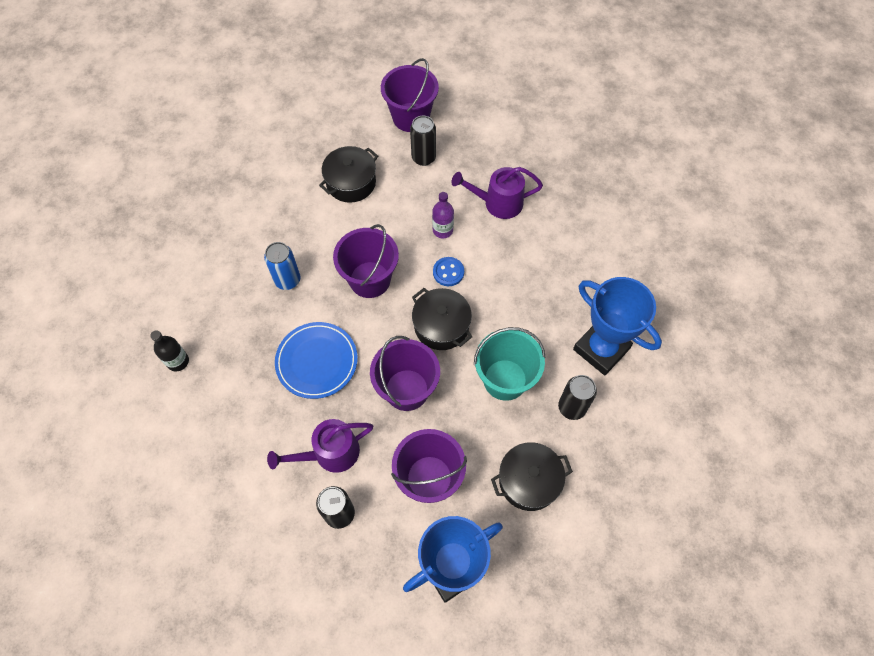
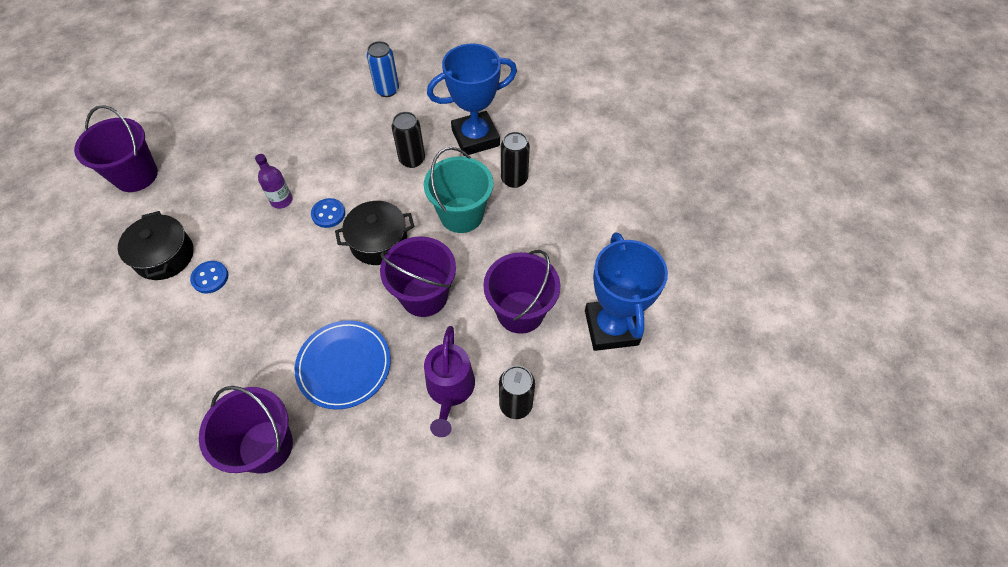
camera: 65 degrees left, 5 degrees down
(178, 361) = (247, 518): black bottle -> none
(287, 280) = (231, 360): blue can -> blue can (387, 90)
(347, 224) = (210, 278): none -> blue button
(370, 279) = (288, 282): purple bucket -> purple bucket (266, 446)
(423, 158) = (191, 183): black can -> black can (412, 159)
(497, 203) = (287, 148): purple watering can -> none
(529, 481) = (561, 236): black pot -> none

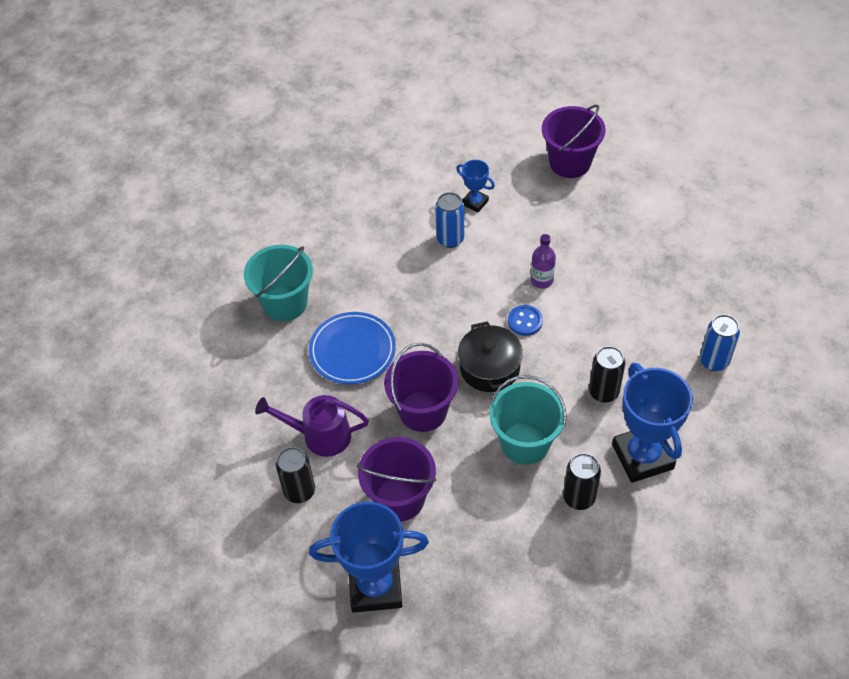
camera: 95 degrees right, 5 degrees down
(164, 256) = (475, 202): black pot -> blue trophy
(210, 278) = (450, 239): blue button -> blue can
(266, 446) = (285, 303): purple bucket -> turquoise bucket

